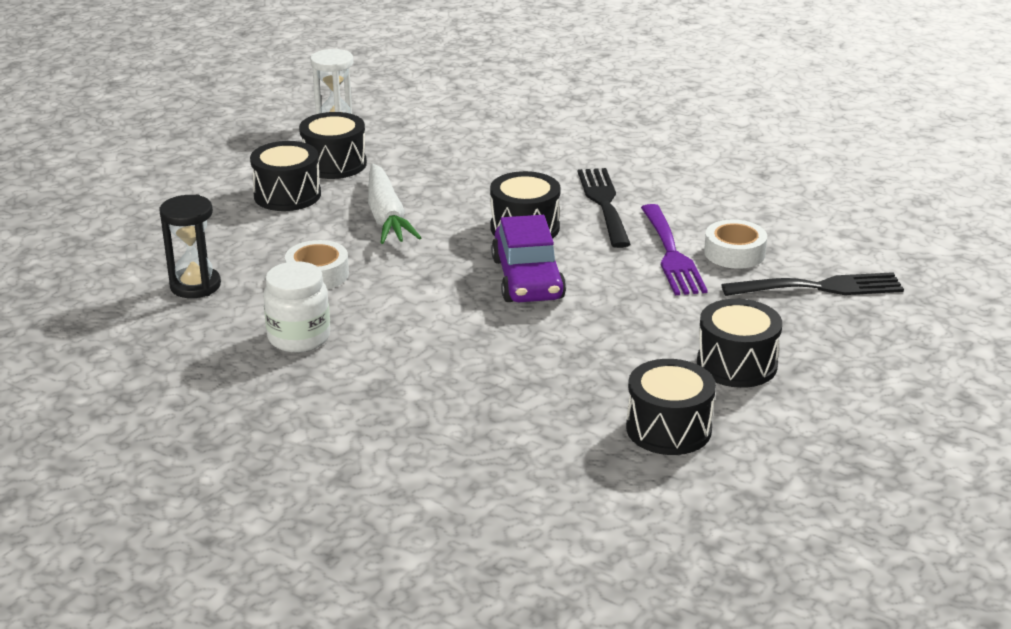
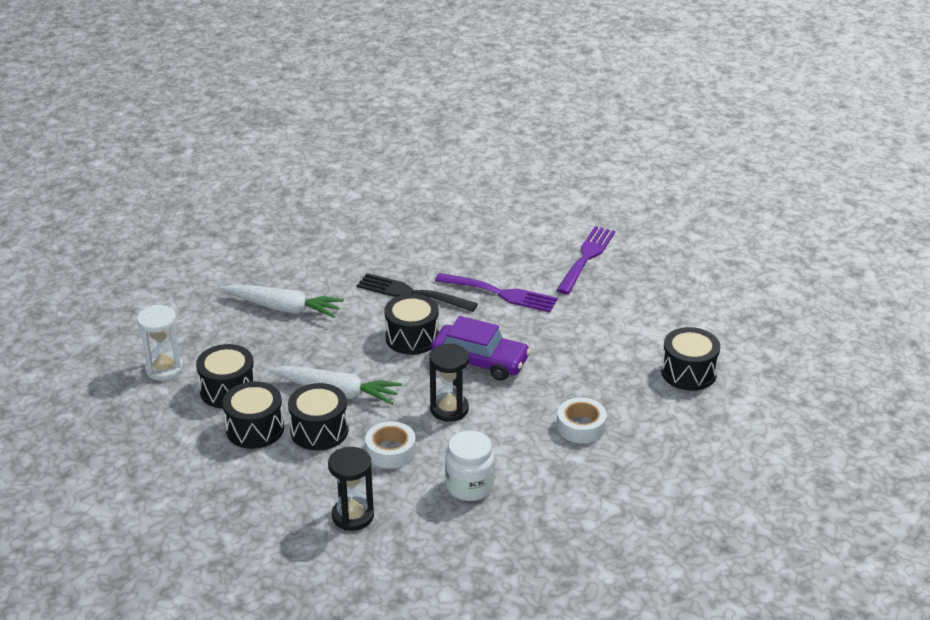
camera: 60 degrees left, 5 degrees up
(421, 286) = (449, 409): none -> black hourglass
(494, 148) = (284, 308): none -> white carrot
(734, 253) = (521, 270): white tape -> white tape (581, 426)
(736, 364) = (643, 321): black drum -> black drum (319, 431)
(820, 287) = (586, 257): black fork -> purple fork

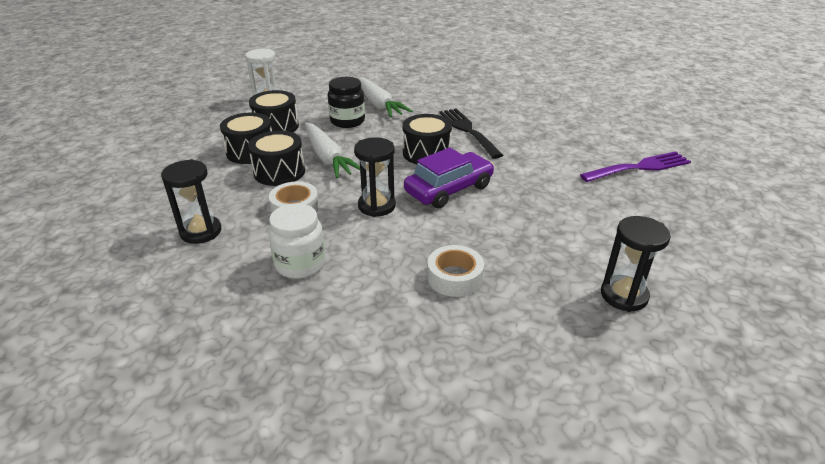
camera: 45 degrees right, 0 degrees up
(287, 344) = (347, 121): none -> black jar
(480, 361) = (449, 189): purple car -> purple car turned 105 degrees counterclockwise
(501, 293) = (532, 158): purple fork -> none
(688, 372) = (624, 295): black drum -> black hourglass

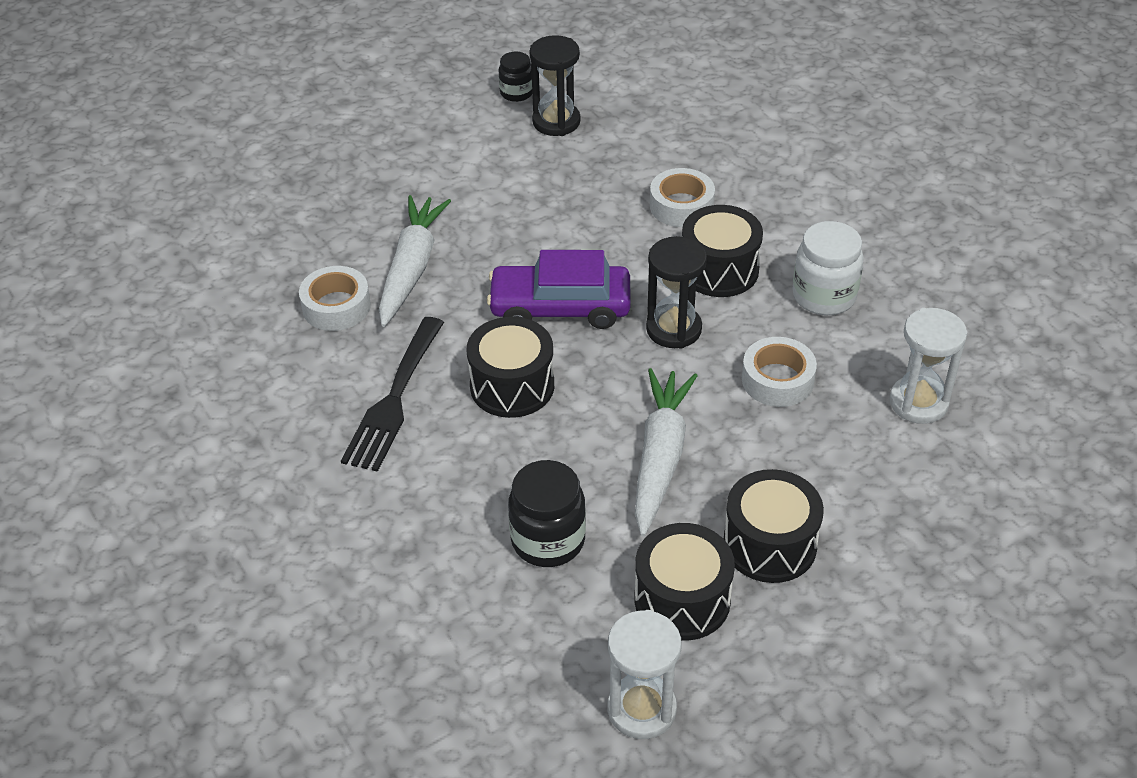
camera: 140 degrees left, 10 degrees up
(201, 232) = (918, 402): black hourglass -> white hourglass
(279, 172) = (754, 464): black drum -> black drum (719, 270)
(379, 104) = (445, 562): white carrot -> white carrot (411, 268)
(548, 146) = (336, 306): none -> white tape
(639, 167) = (296, 216): purple fork -> none
(688, 304) = (516, 93): none -> black jar

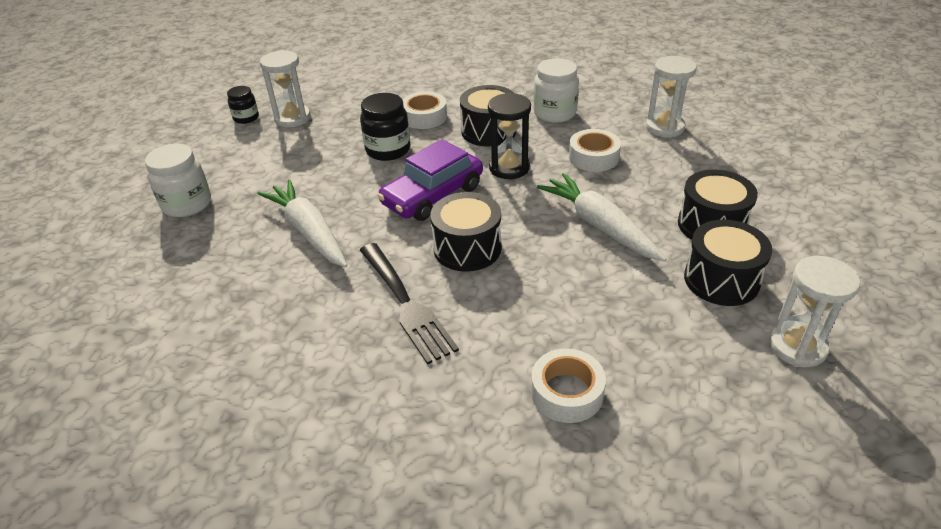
camera: 45 degrees left, 5 degrees down
(336, 306) = (286, 282): white tape -> white tape (567, 392)
(357, 166) = (187, 204): none -> white jar
(548, 540) = (613, 306): black jar -> black jar (388, 150)
(556, 122) = (292, 118): black hourglass -> white hourglass

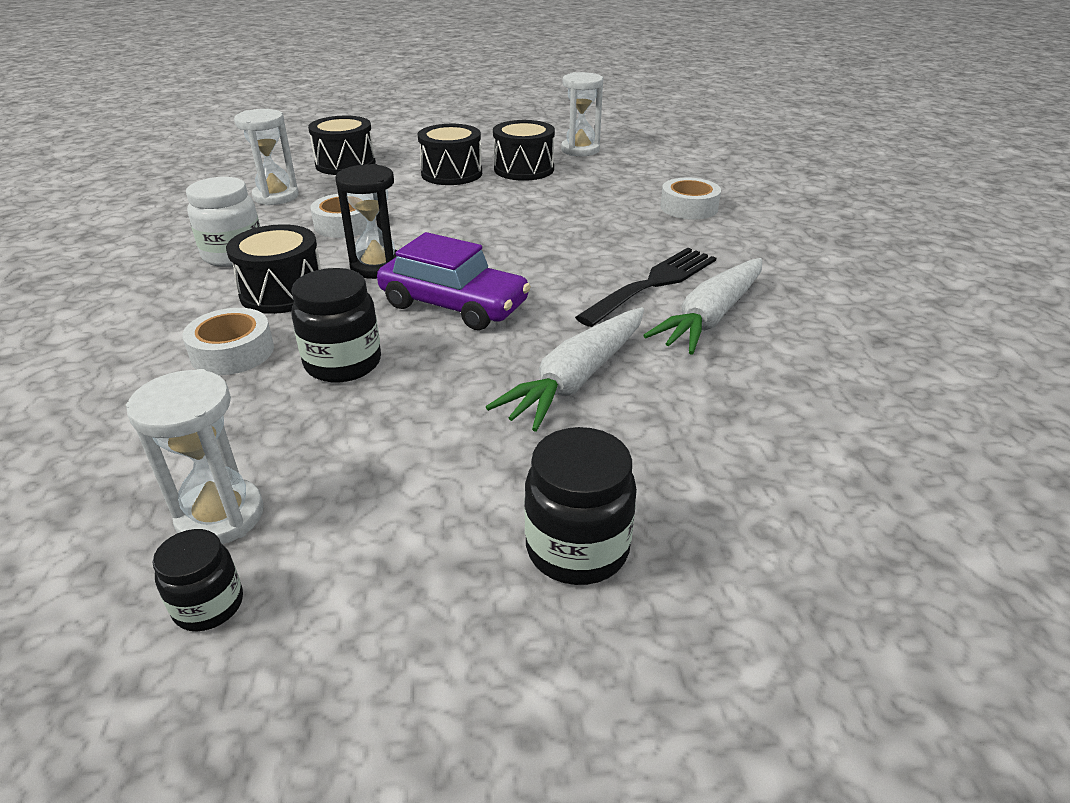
camera: 110 degrees left, 5 degrees down
(187, 204) = (577, 549): white jar -> black jar
(467, 248) = (545, 268): black drum -> black drum (345, 164)
(599, 225) = (473, 213): white carrot -> white carrot (711, 317)

